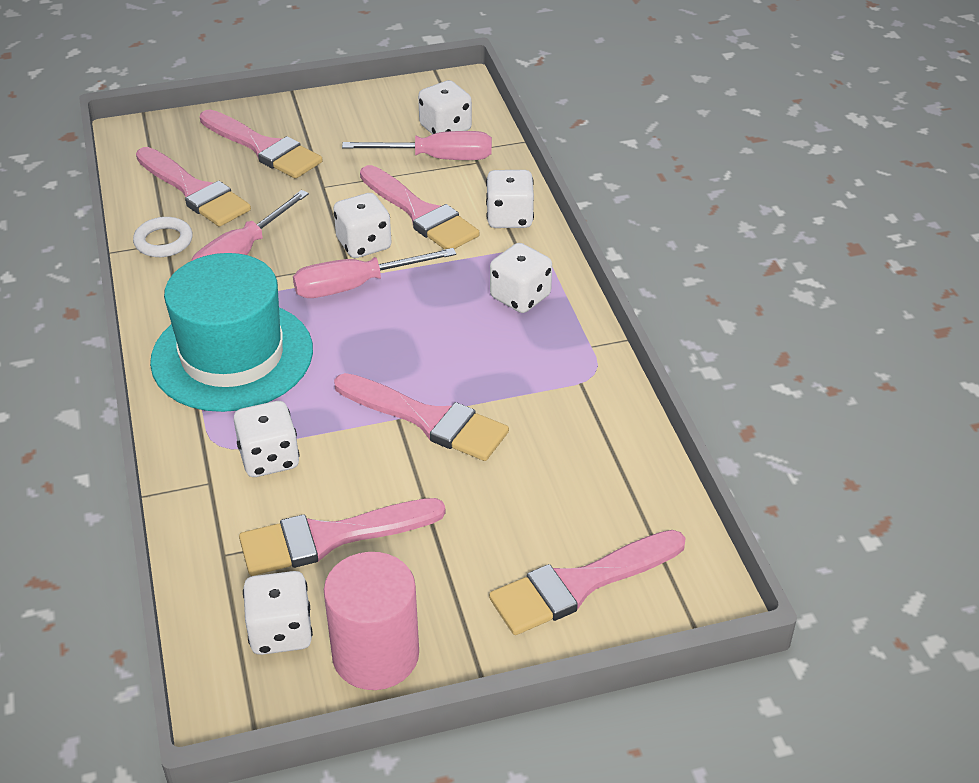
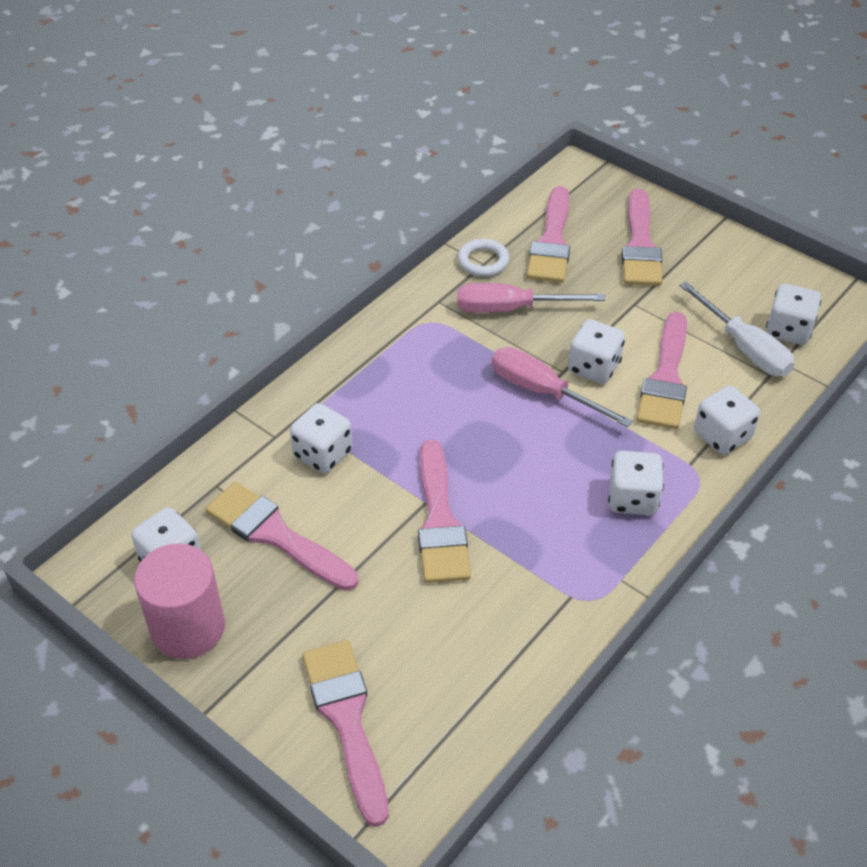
camera: 55 degrees right, 5 degrees up
(232, 355) = (404, 370): turquoise hat -> none
(437, 158) = (744, 347): pink screwdriver -> white screwdriver
(579, 584) = (347, 720): pink brush -> pink brush turned 45 degrees clockwise

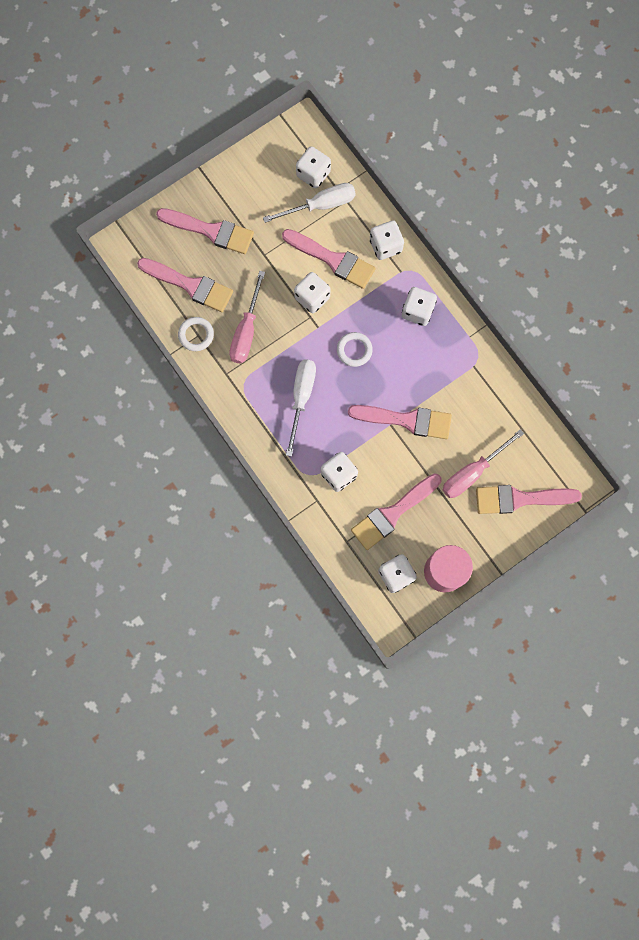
camera: 75 degrees left, 30 degrees up
(431, 386) = (301, 398): none -> white screwdriver
(532, 432) = (354, 350): none -> white ring
(543, 391) = (323, 334): pink screwdriver -> pink screwdriver (472, 472)

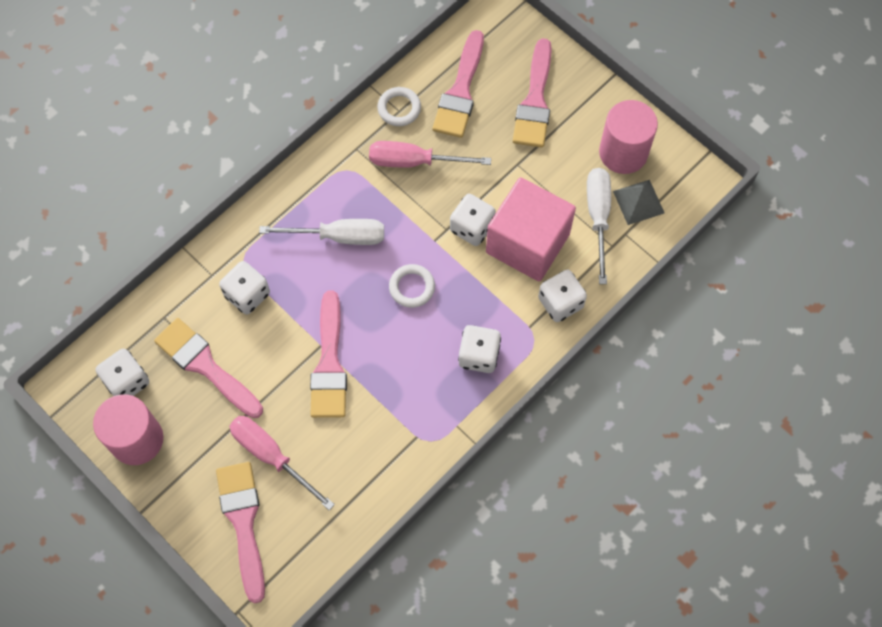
camera: 80 degrees right, 10 degrees down
(269, 176) = (623, 152): none -> pink cylinder
(313, 174) = (638, 202): white dice -> grey pyramid
(320, 205) = (598, 217): white screwdriver -> white screwdriver turned 150 degrees counterclockwise
(332, 260) = (527, 243): pink brush -> pink cube

